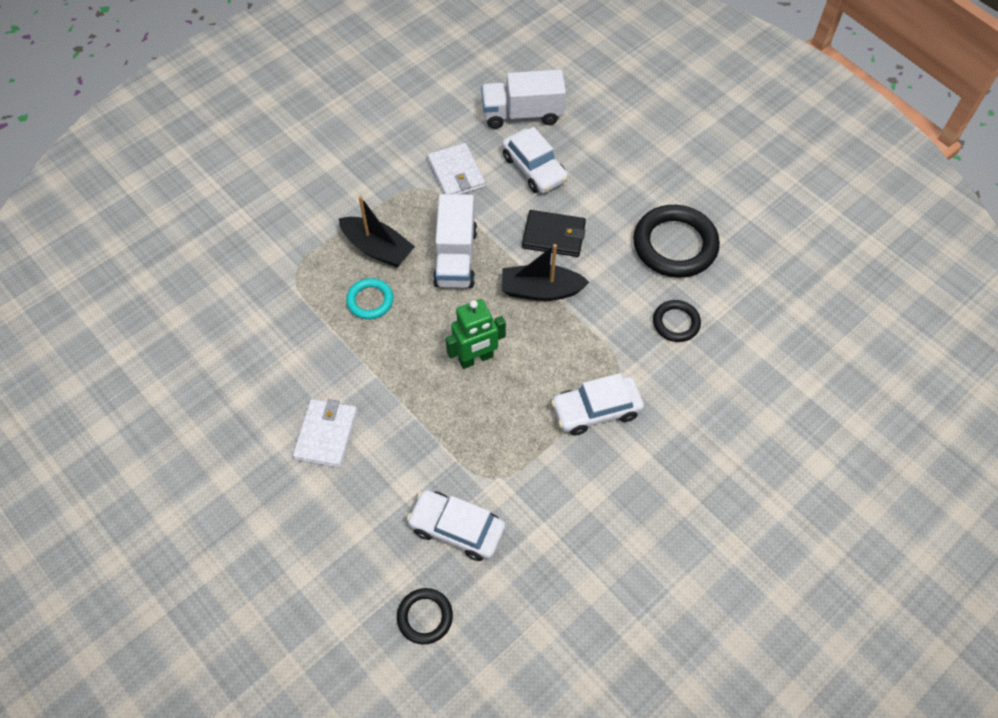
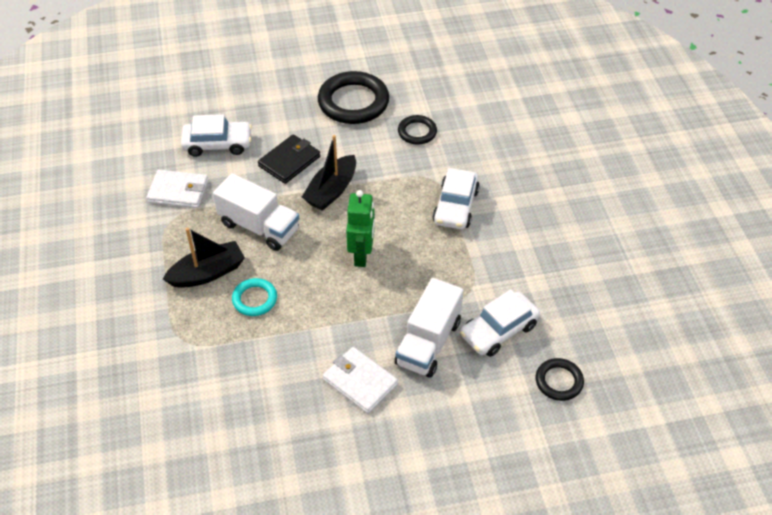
camera: 60 degrees left, 10 degrees down
(522, 114) = (159, 127): white truck -> white truck (428, 342)

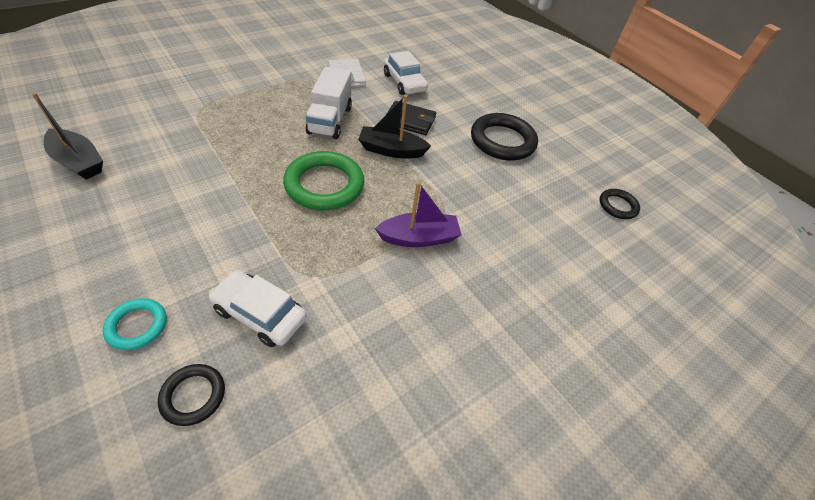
camera: 60 degrees right, 0 degrees up
(207, 273) = (271, 105): black boat -> black boat (79, 162)
(255, 299) = (251, 134): turquoise ring -> turquoise ring (137, 326)
(360, 382) = (170, 217): white wallet -> none
(362, 255) = (324, 185): green robot -> green ring
(417, 132) = (497, 188): black ring -> black ring (617, 206)
(428, 342) = (229, 256): white truck -> none
(455, 206) = (419, 238): white car -> purple boat

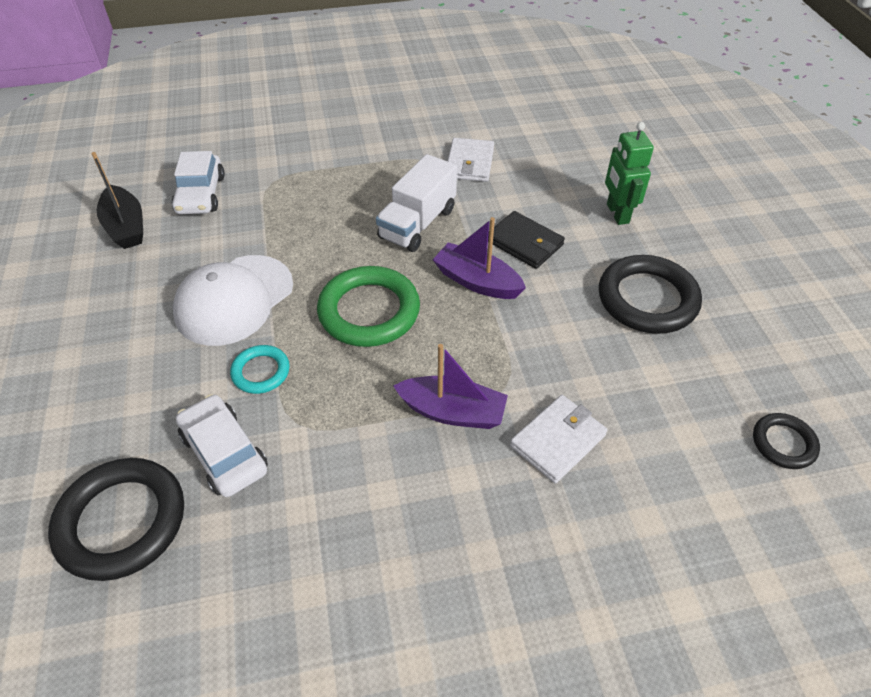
camera: 30 degrees right, 0 degrees up
(137, 326) = (104, 428): turquoise ring -> turquoise ring (261, 372)
(193, 396) = (122, 521): black ring -> black ring, size x1.88
(210, 199) = (234, 300): none -> white cap
(391, 150) = (477, 281): black boat -> purple boat
(404, 83) = (545, 185): white car -> white car (201, 194)
(458, 94) = (617, 214): none -> green robot
(495, 238) = (557, 440): none -> white wallet

